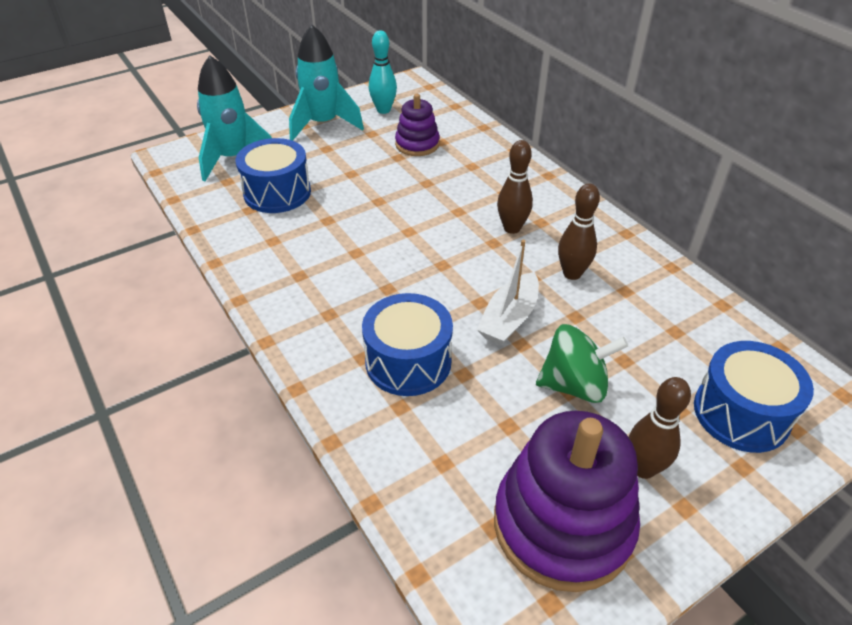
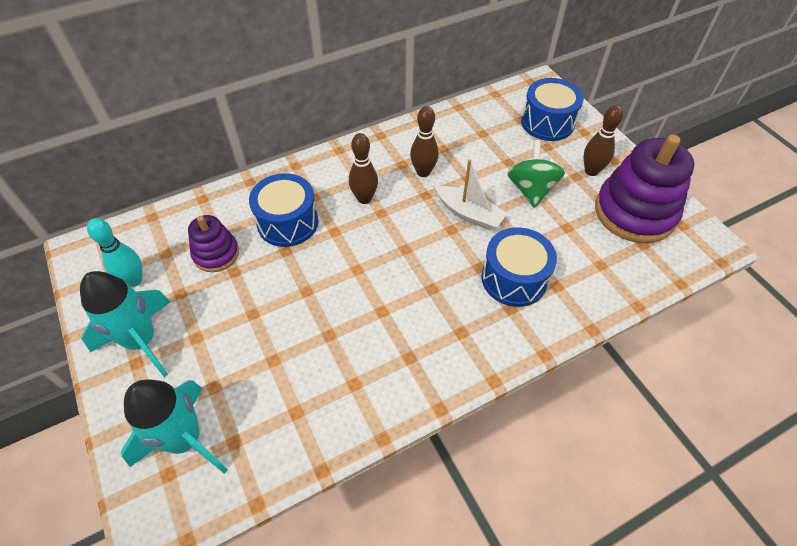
camera: 85 degrees left, 10 degrees up
(277, 192) = (271, 384): blue drum -> blue drum (288, 222)

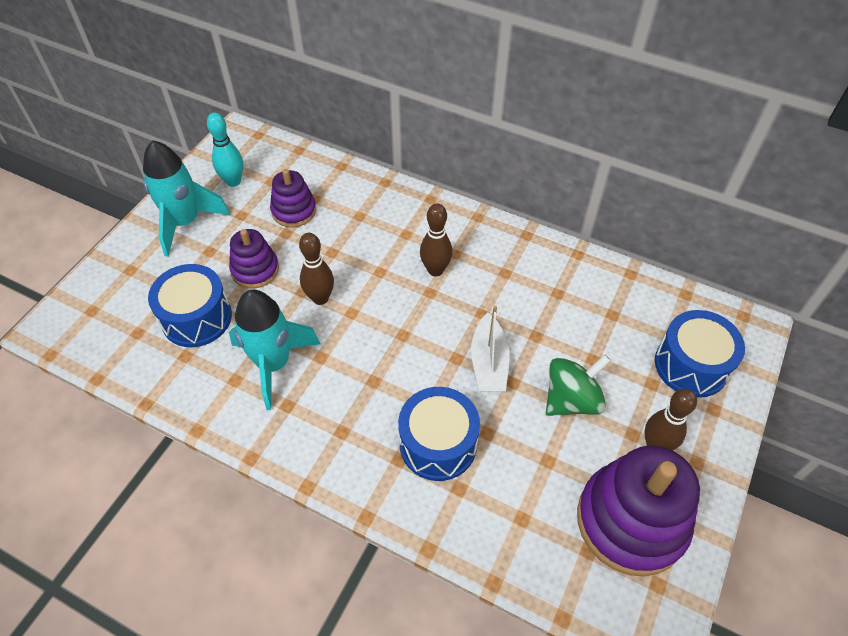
camera: 55 degrees right, 0 degrees up
(185, 440) = (122, 302): turquoise rocket -> turquoise rocket (274, 364)
(252, 312) = (255, 270): none -> purple stacking toy
(288, 222) = (362, 234): blue drum -> blue drum (197, 318)
(423, 172) = (509, 295): brown bowling pin -> brown bowling pin (320, 298)

